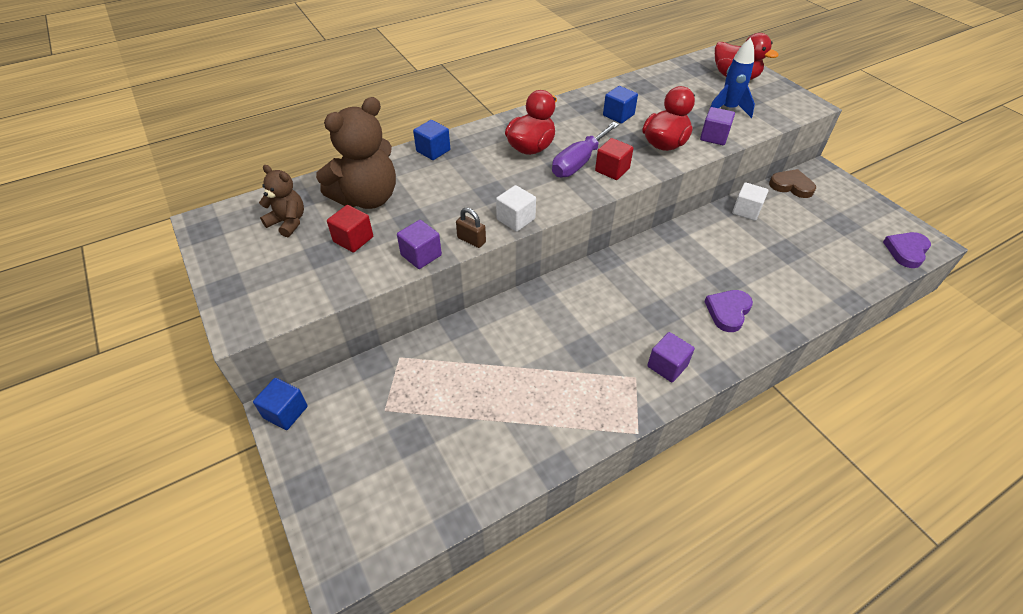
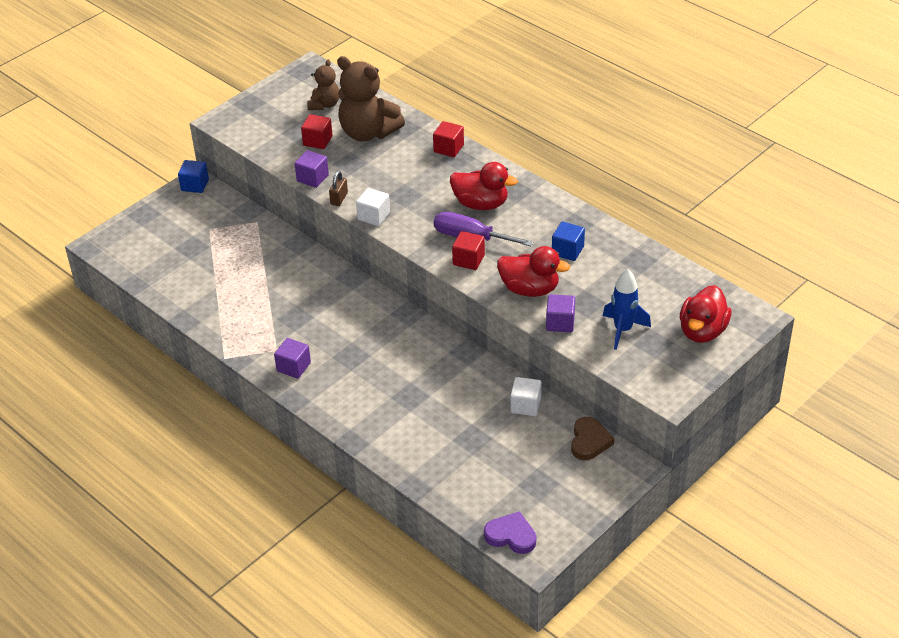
camera: 75 degrees right, 5 degrees down
(433, 150) = (448, 148): blue cube -> red cube
(728, 311) = (369, 400): purple heart -> none

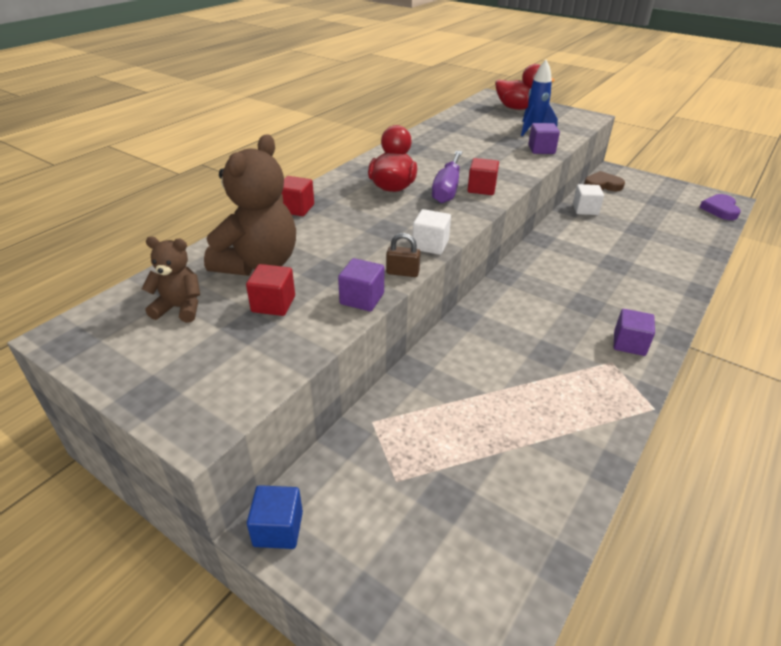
camera: 100 degrees left, 5 degrees down
(529, 289) = (507, 161): red duck -> none
(567, 250) = (448, 149): blue cube -> none

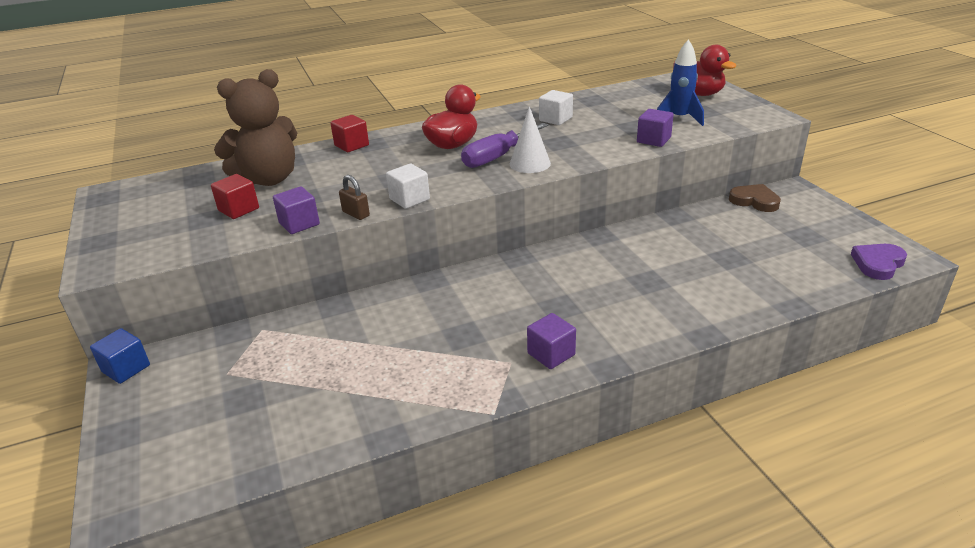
camera: 35 degrees right, 5 degrees down
(180, 308) = (183, 195): brown teddy bear -> none
(481, 188) = (530, 163): red cube -> white cone
(585, 209) = (693, 221): white cube -> white cube (555, 119)

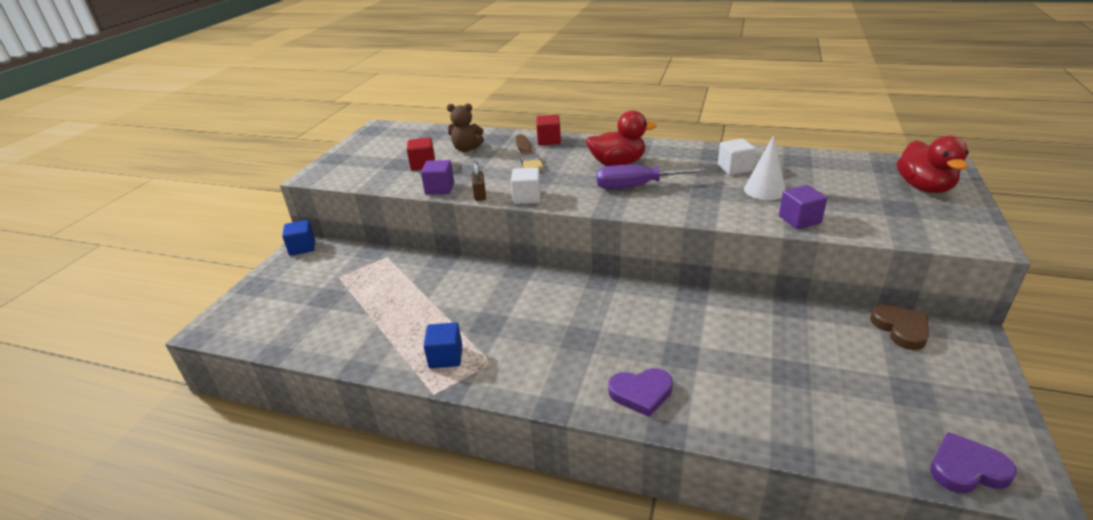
camera: 40 degrees right, 0 degrees up
(268, 179) = (466, 149): brown teddy bear -> brown teddy bear, size x0.55
(351, 165) = (527, 156): none -> brown brush
(462, 380) = (446, 357): none -> blue cube
(530, 163) = (654, 201): white cone -> white cone (764, 190)
(551, 354) = (525, 373): purple cube -> none
(656, 320) = (641, 393): none -> purple heart
(679, 119) = (860, 207): blue rocket -> none

